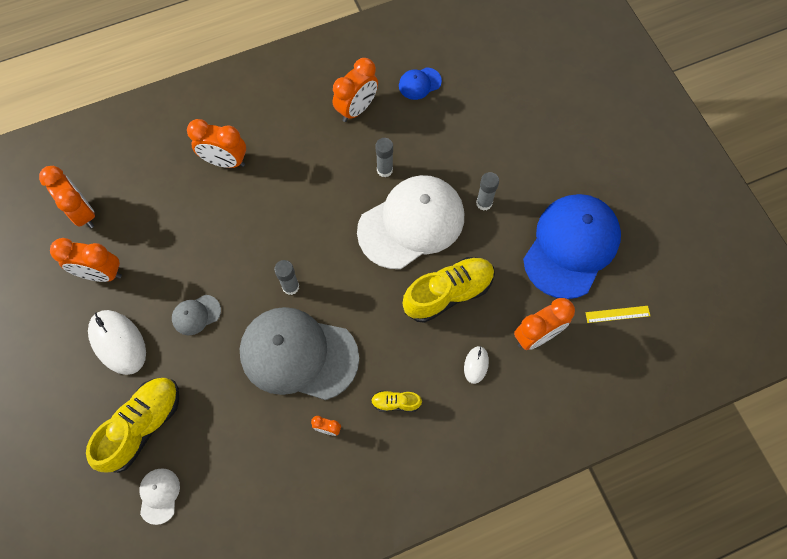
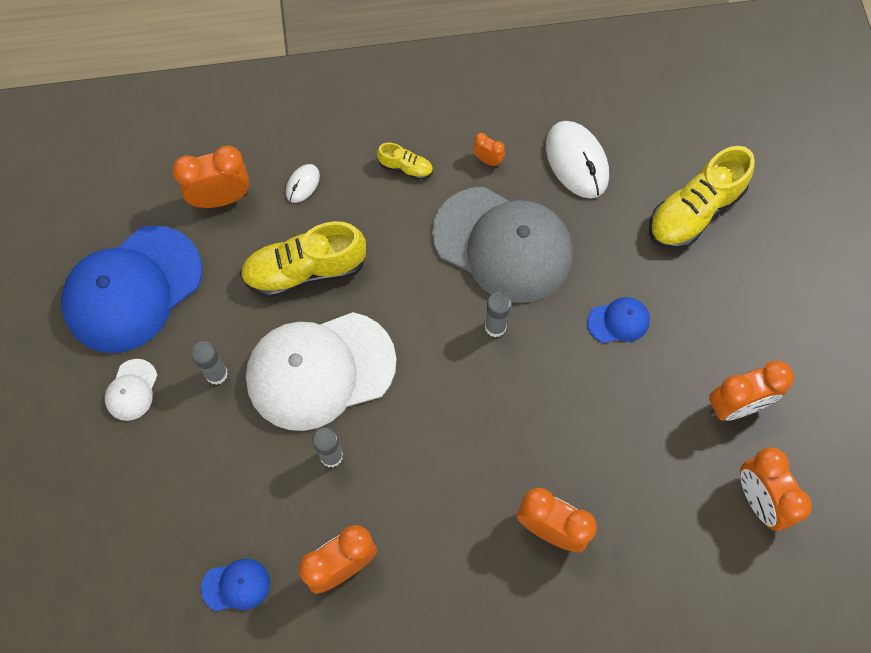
camera: 165 degrees left, 0 degrees up
(101, 273) = (736, 405): orange clock -> orange clock turned 135 degrees clockwise
(118, 342) = (718, 311): white mouse -> white mouse (577, 161)
(159, 495) = (681, 140): white cap -> white cap (131, 390)
(196, 315) = (618, 321): grey cap -> blue cap
(617, 314) = (118, 198): yellow ruler -> none

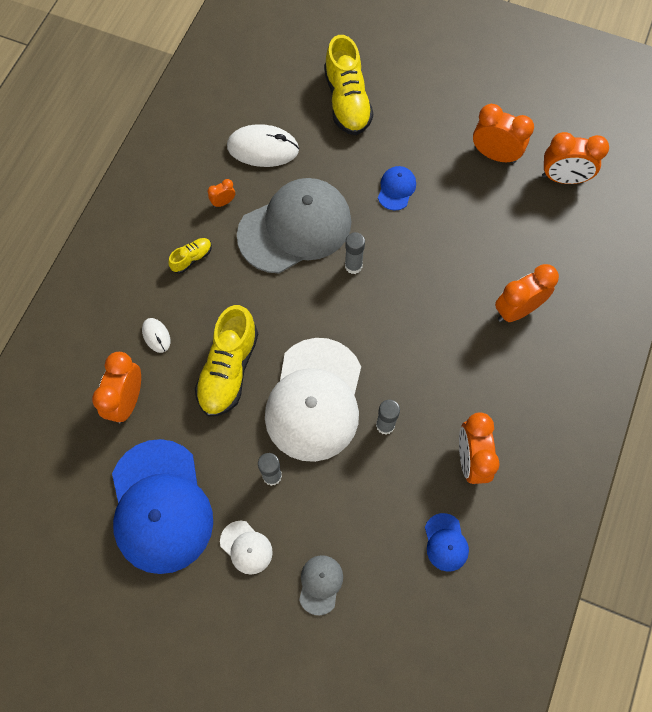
camera: 60 degrees left, 0 degrees up
(129, 481) = (320, 584): none -> grey cap
(236, 585) = (446, 542): blue cap -> blue cap turned 150 degrees clockwise
(736, 405) = (495, 155): orange clock -> orange clock turned 75 degrees counterclockwise

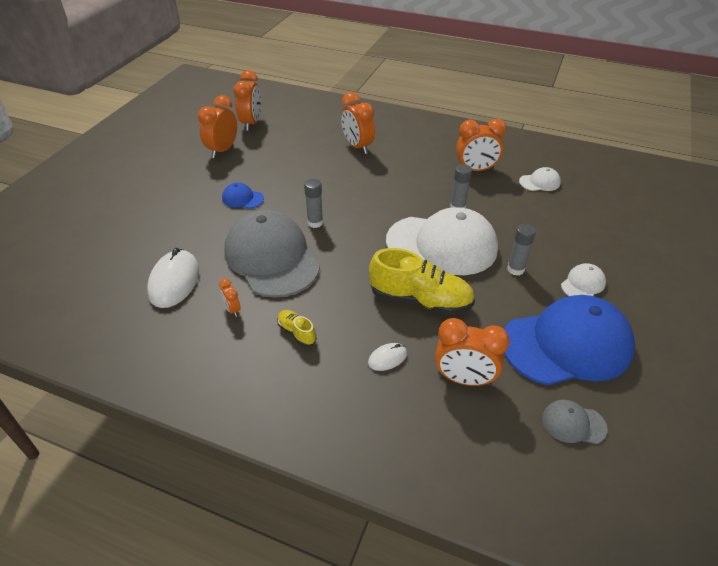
camera: 90 degrees left, 25 degrees down
(320, 584) = (595, 241): grey cap -> grey cap (573, 423)
(347, 101) = (139, 225): yellow shoe -> none
(446, 542) = (539, 182): blue cap -> white cap

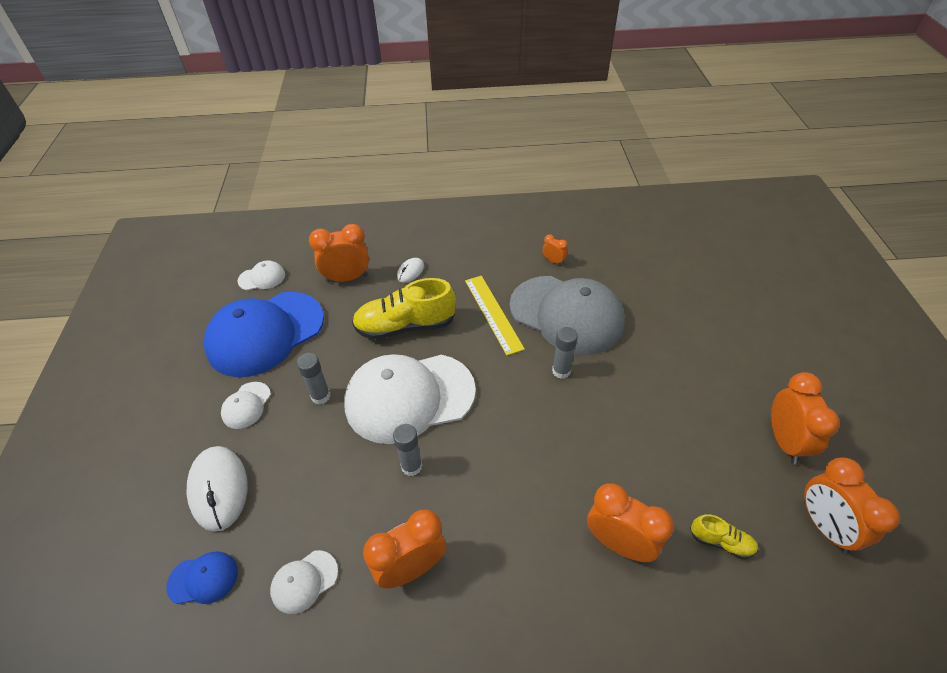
camera: 155 degrees right, 5 degrees up
(174, 281) = (623, 264): white mouse -> white mouse (219, 489)
(242, 198) = (667, 371): blue cap -> blue cap (203, 579)
(297, 332) = (490, 264): yellow shoe -> yellow shoe (721, 542)
(333, 282) = (493, 313): none -> yellow ruler
(573, 423) = (262, 278): grey cap -> white cap

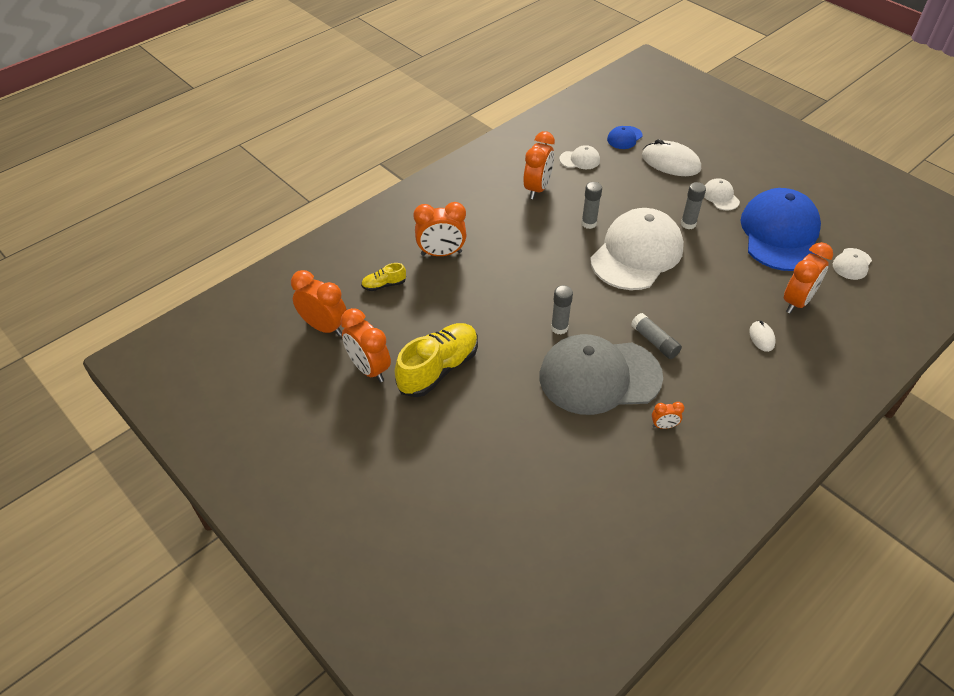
camera: 140 degrees right, 0 degrees up
(304, 581) = (580, 160): white cap -> white cap turned 75 degrees clockwise
(405, 326) = (702, 293): yellow shoe -> yellow shoe (438, 369)
(493, 313) = (654, 342): yellow ruler -> grey glue stick

